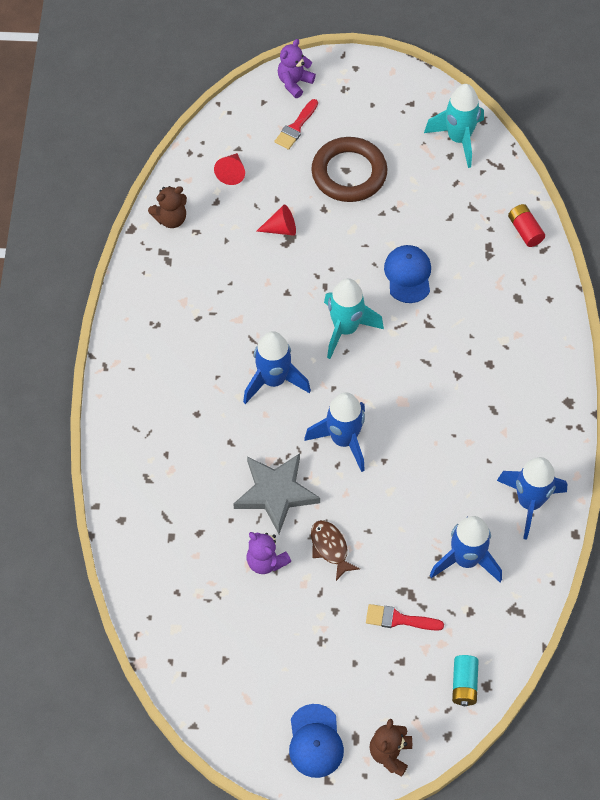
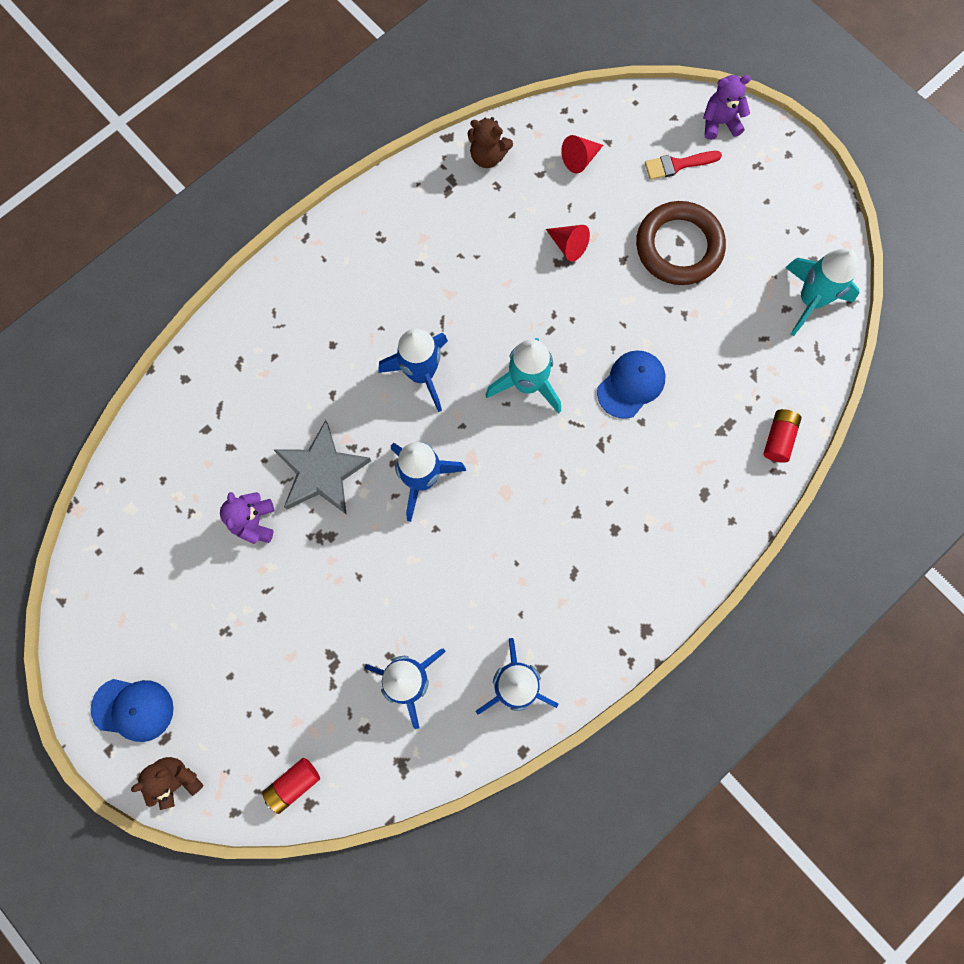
camera: 45 degrees right, 15 degrees up
(315, 741) = (133, 709): blue cap -> blue cap turned 120 degrees counterclockwise
(330, 548) = (314, 561): brown fish -> none
(399, 619) = (302, 676): red brush -> none
(464, 684) = (293, 784): turquoise battery -> red battery

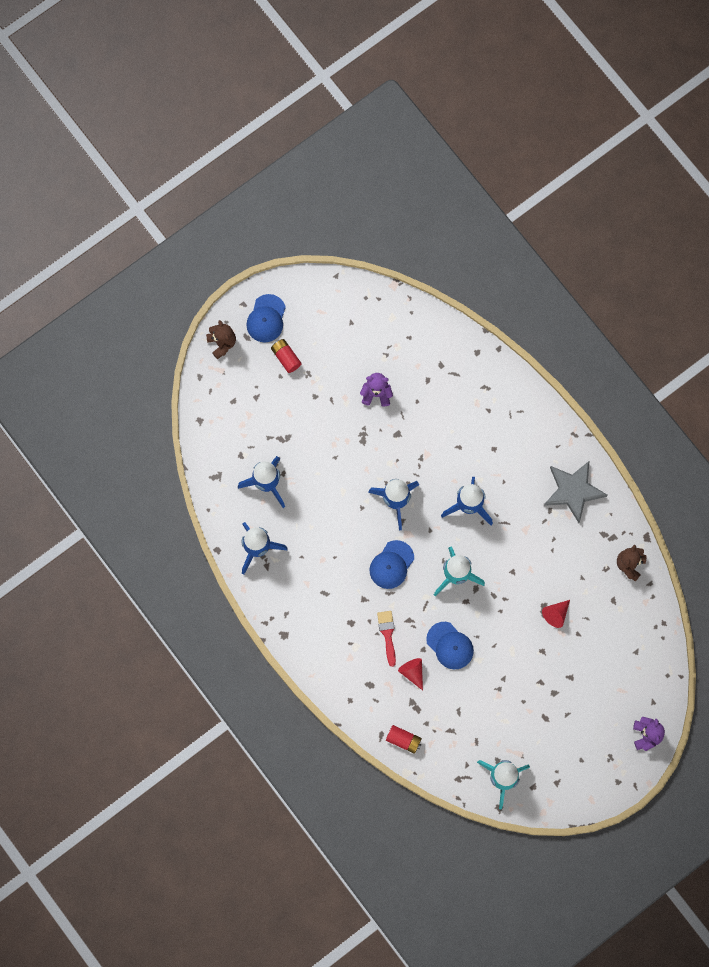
camera: 95 degrees right, 0 degrees up
(293, 784) = (212, 411): red battery -> red battery (286, 358)
(322, 472) = (406, 437): grey star -> grey star (573, 491)
(519, 477) = (391, 564): none -> blue cap
(580, 159) = (623, 630): red cone -> red cone (412, 672)
(677, 165) = (614, 699): red brush -> red brush (387, 634)
(679, 247) = (549, 692): brown ring -> none

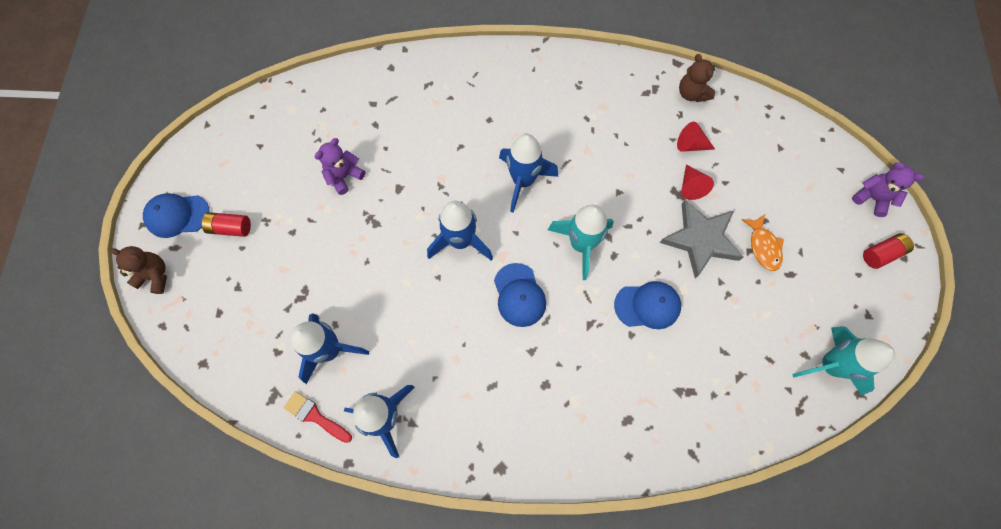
camera: 50 degrees left, 5 degrees down
(266, 318) = (177, 215): blue cap -> blue cap turned 120 degrees clockwise
(387, 634) = (587, 357): red brush -> red brush (315, 416)
(403, 740) = (715, 434): red battery -> red battery (881, 254)
(412, 672) = (647, 364): red cone -> red cone (691, 145)
(550, 688) = (763, 246): none -> orange fish
(573, 491) = (585, 87): grey star -> grey star (701, 239)

